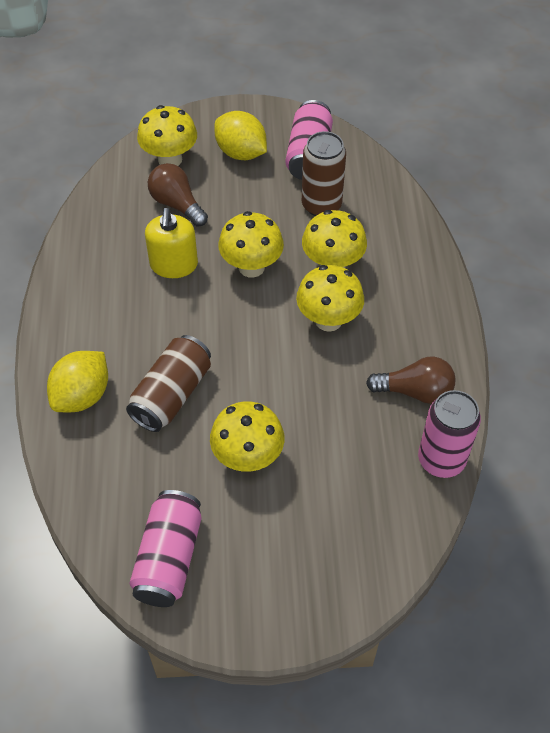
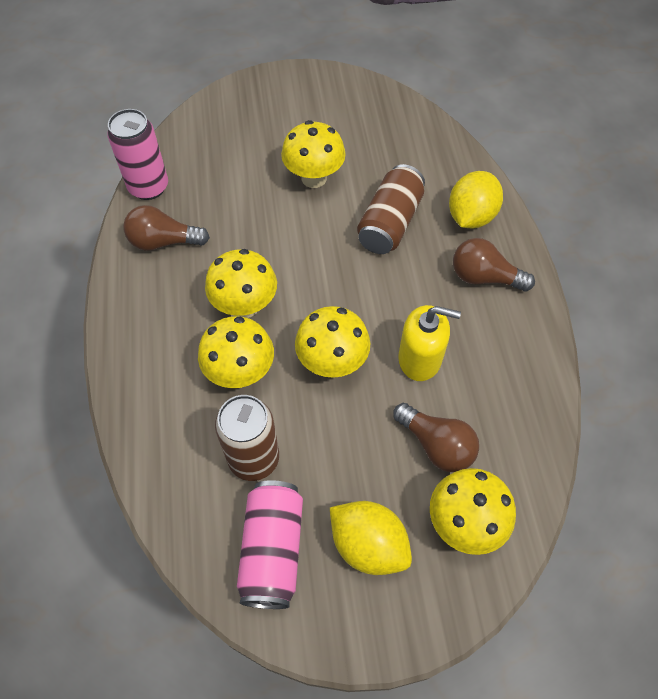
camera: 175 degrees right, 5 degrees up
(92, 330) = (484, 277): none -> brown light bulb
(169, 558) = (365, 110): pink can -> none
(174, 265) = (420, 358): yellow soap dispenser -> yellow soap dispenser turned 105 degrees clockwise

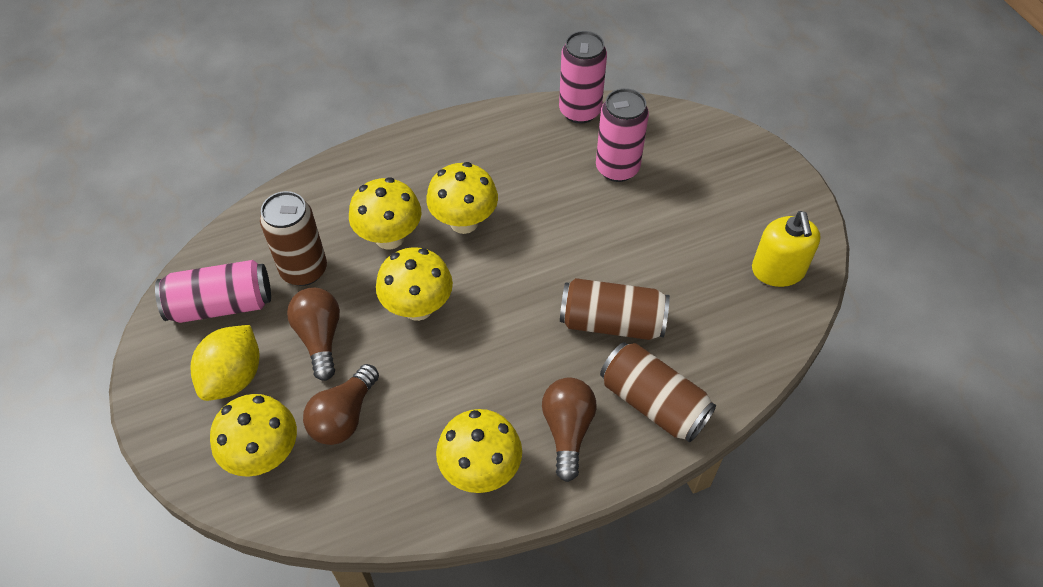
camera: 75 degrees right, 5 degrees down
(163, 241) = (518, 141): brown light bulb -> brown light bulb (320, 338)
(229, 178) = (617, 168): none -> pink can
(314, 178) = (647, 239): yellow mushroom -> yellow mushroom (480, 470)
(420, 358) = (441, 384): yellow soap dispenser -> yellow soap dispenser (778, 270)
(471, 216) = (653, 403): yellow lemon -> brown can

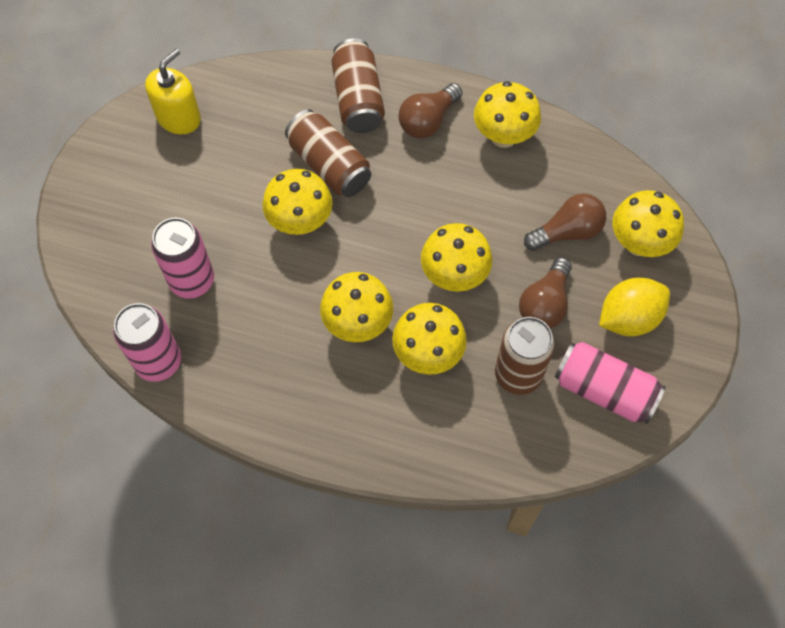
camera: 140 degrees left, 10 degrees up
(585, 261) = (300, 222): none -> yellow mushroom

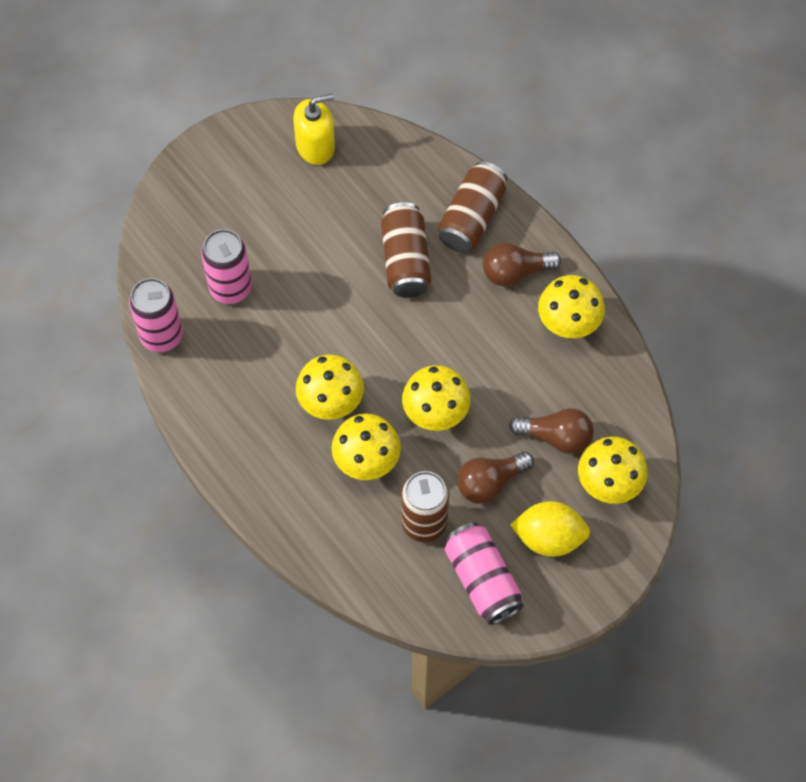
camera: 35 degrees right, 0 degrees up
(300, 222) = (347, 293): yellow mushroom -> none

